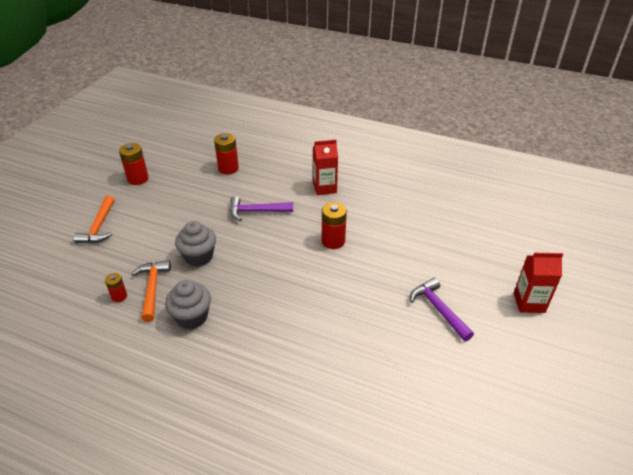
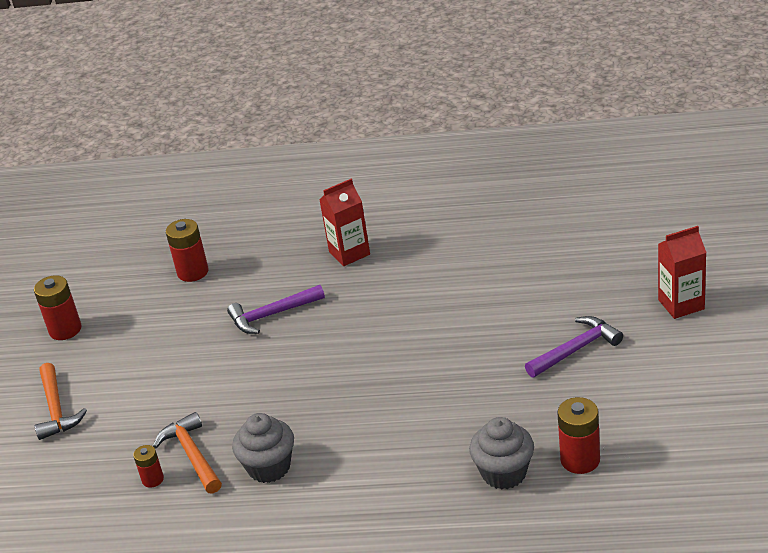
camera: 15 degrees left, 5 degrees down
(199, 257) = (229, 397): grey cupcake -> grey cupcake (504, 473)
(333, 241) = (400, 316): red battery -> red battery (580, 460)
(438, 309) = (576, 349): purple hammer -> purple hammer turned 105 degrees clockwise

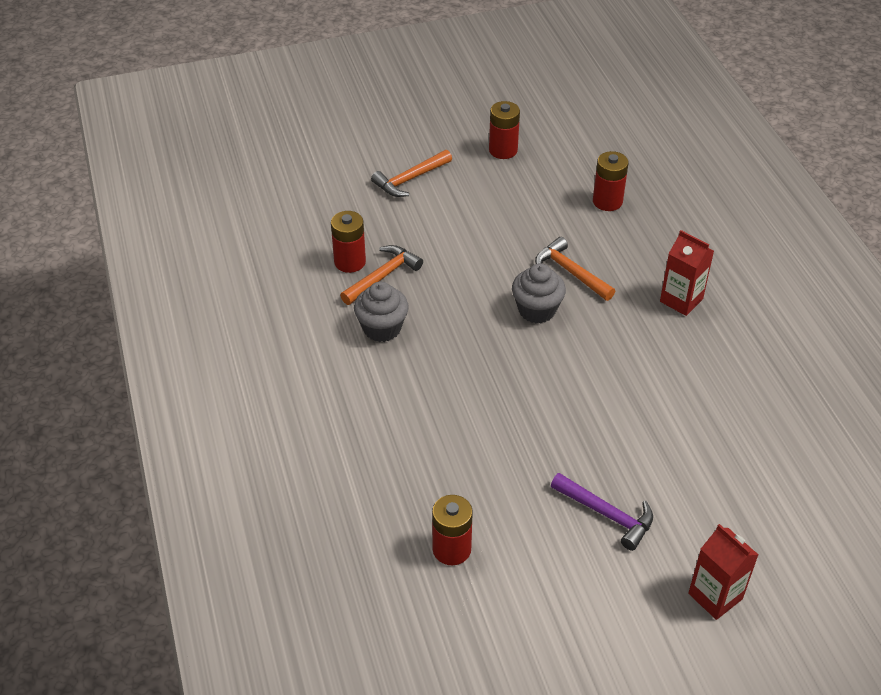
camera: 65 degrees right, 10 degrees up
(153, 479) = (350, 262): red battery -> red battery, size x1.71
(272, 315) = (570, 272): purple hammer -> orange hammer
(504, 473) = (418, 493): grey cupcake -> grey cupcake (537, 310)

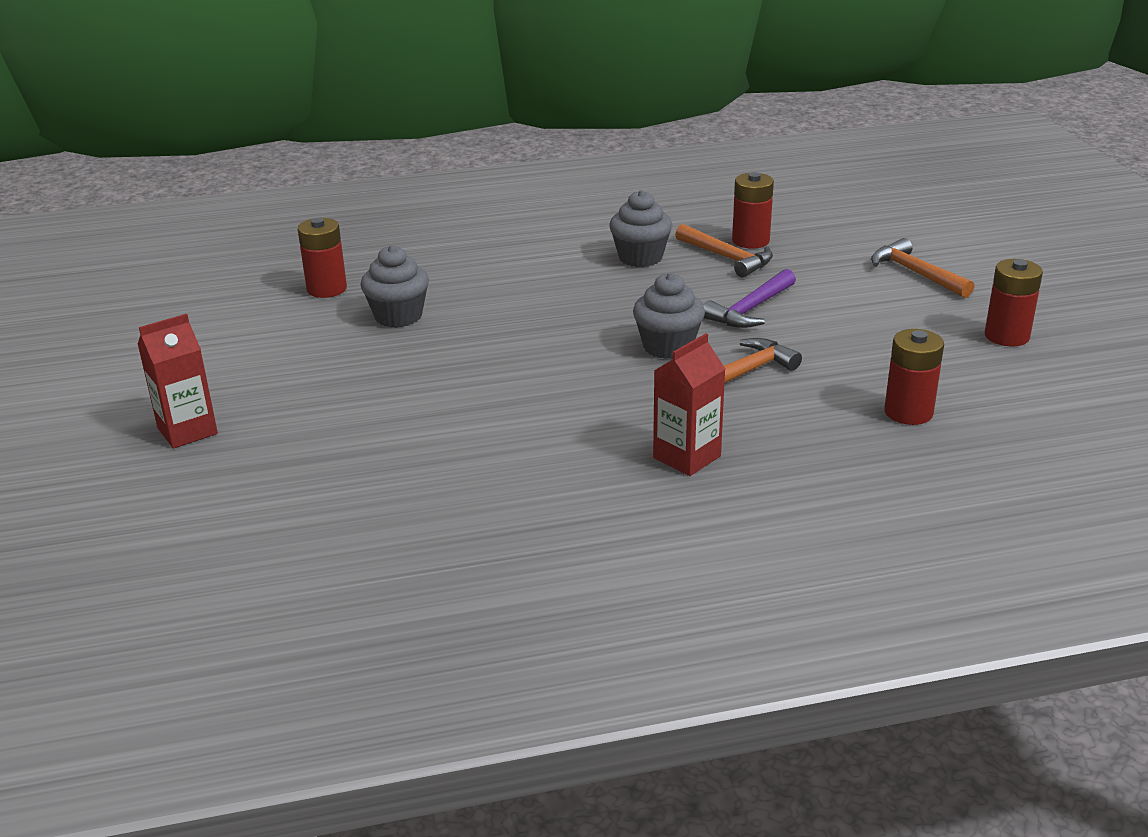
camera: 95 degrees right, 15 degrees down
(502, 483) = (398, 316): none -> grey cupcake
(607, 514) = (330, 373): purple hammer -> purple hammer (750, 310)

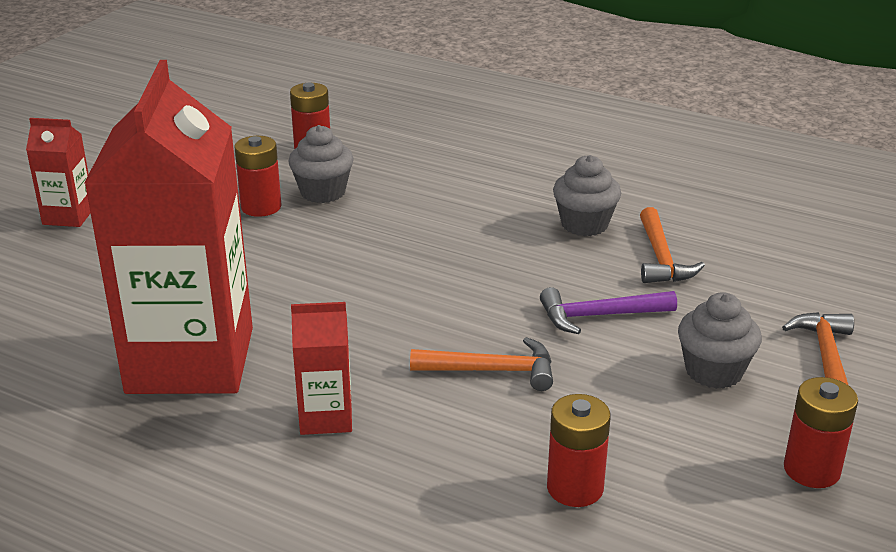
camera: 40 degrees right, 0 degrees up
(516, 475) = (190, 360): none -> red carton
(668, 347) = (472, 314): grey cupcake -> grey cupcake (714, 371)
(750, 241) = (711, 251): red battery -> red battery (261, 207)

